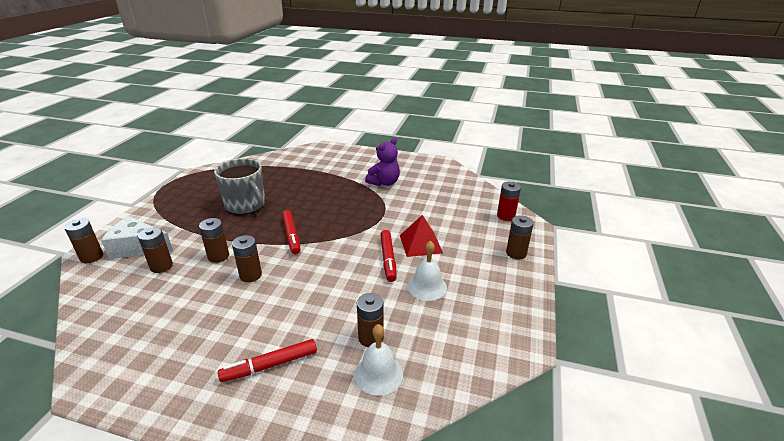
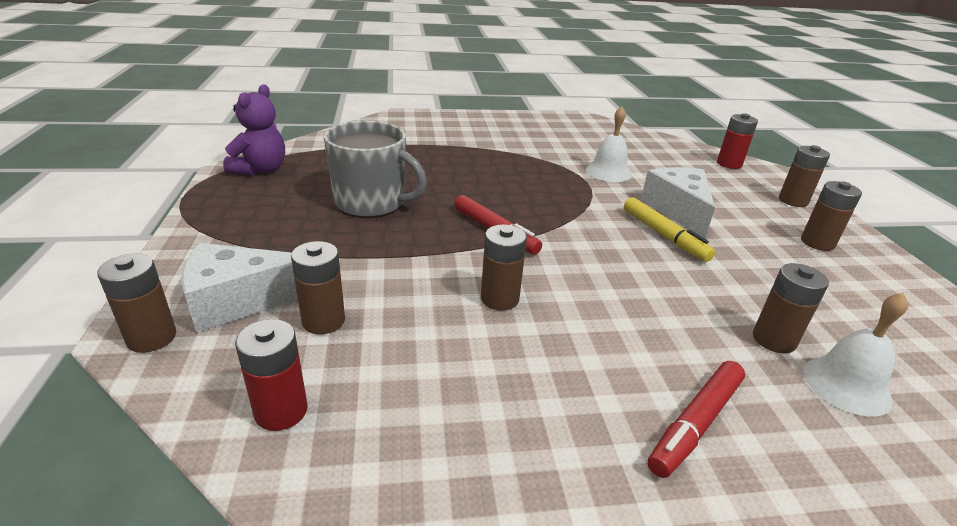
camera: 25 degrees left, 0 degrees up
(108, 303) = (281, 411): none -> red battery
(218, 256) = (412, 283): brown battery -> brown battery (817, 243)
(384, 183) = (541, 147): purple teddy bear -> purple teddy bear (260, 170)
(388, 259) = (664, 236): red marker -> yellow marker
(420, 244) = (678, 210): red pyramid -> white cheese
(427, 286) = (752, 258): white bell -> white bell (608, 172)

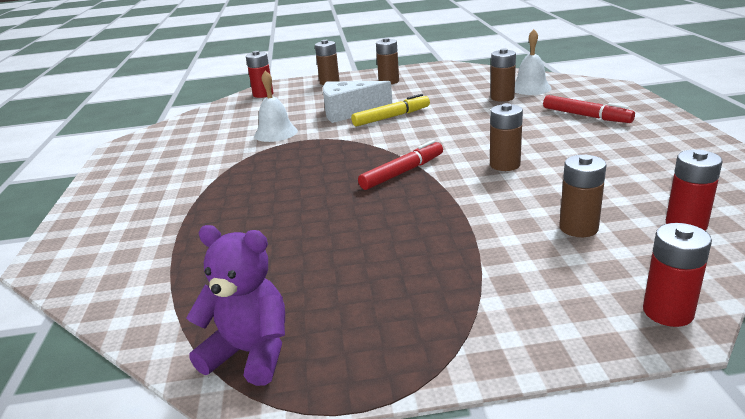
camera: 85 degrees left, 5 degrees down
(151, 338) = (668, 312): brown battery -> red battery
(239, 301) = (579, 277): white cheese -> none
(371, 203) = (355, 239): grey mug -> none

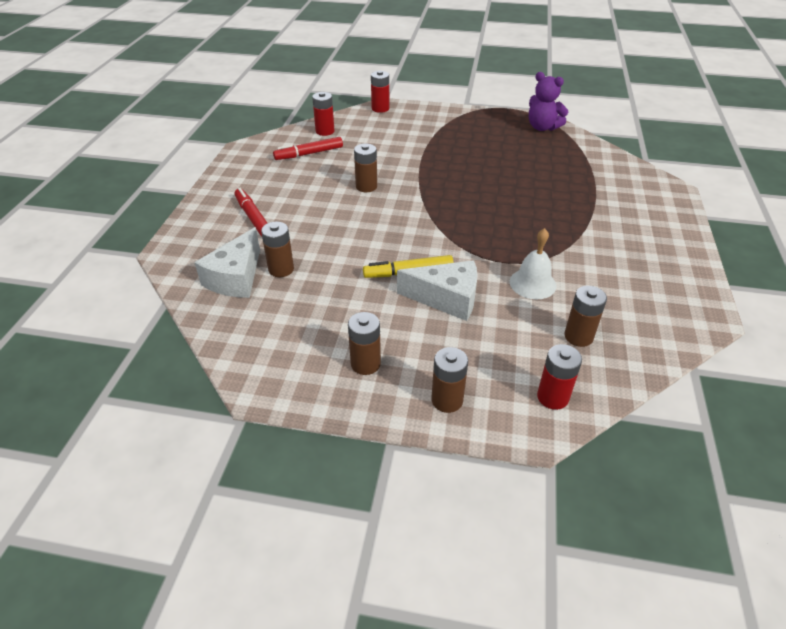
camera: 165 degrees left, 15 degrees up
(403, 172) = (437, 199): red marker -> red marker (309, 154)
(530, 88) = (236, 278): white bell -> white cheese
(578, 228) = (373, 140): brown battery -> brown battery (578, 336)

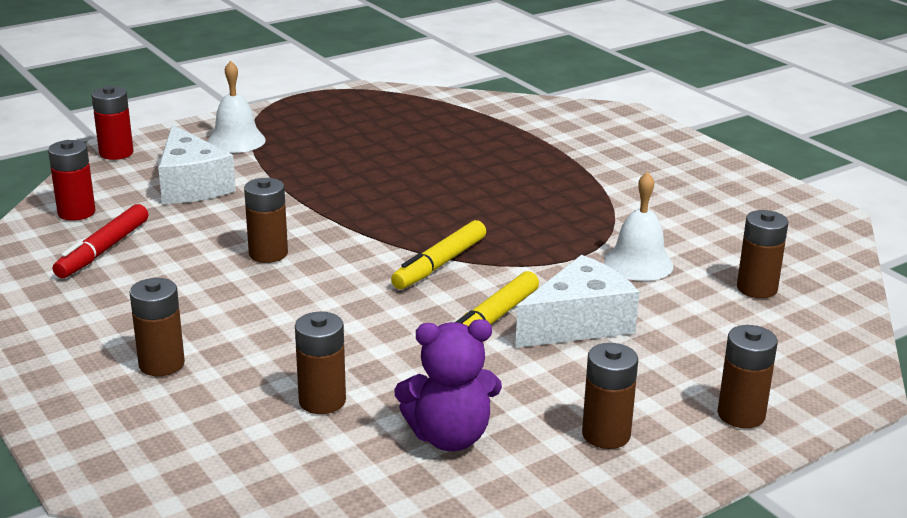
camera: 45 degrees left, 15 degrees down
(236, 278) = (274, 444): white cheese -> white cheese (191, 185)
(253, 217) = (161, 364): red marker -> brown battery
(431, 230) = (439, 264): none -> yellow marker
(438, 122) = (236, 141): none -> white bell
(542, 127) = (384, 100): purple teddy bear -> purple teddy bear (449, 437)
(552, 397) = (821, 353): red battery -> none

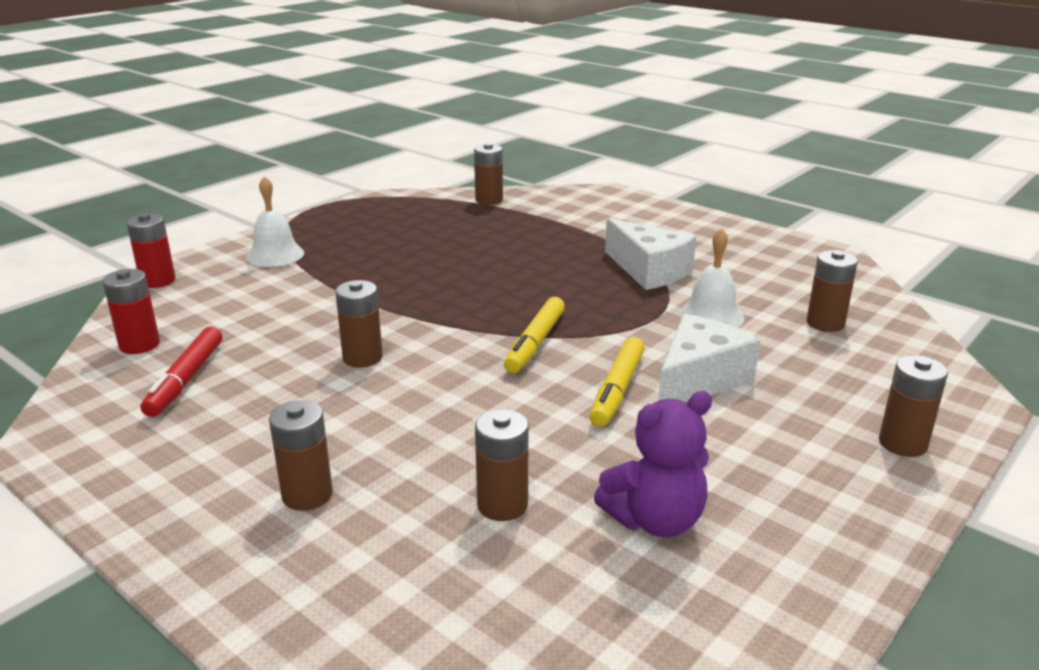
camera: 15 degrees left, 0 degrees up
(191, 185) = (250, 302): white cheese -> white cheese (649, 270)
(606, 435) = (800, 487): brown battery -> brown battery (489, 200)

